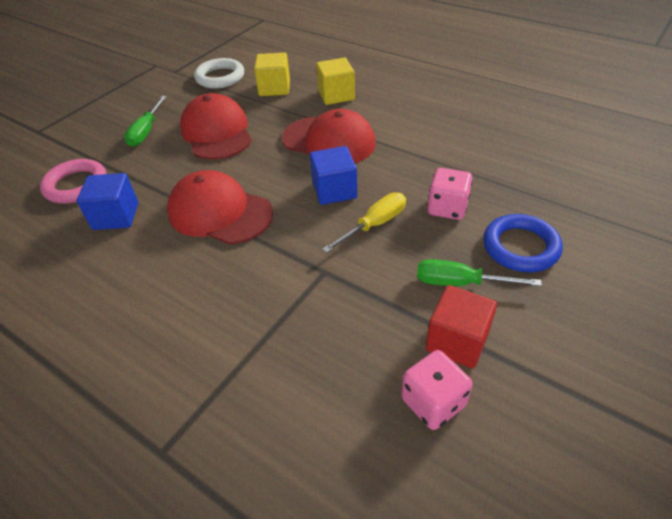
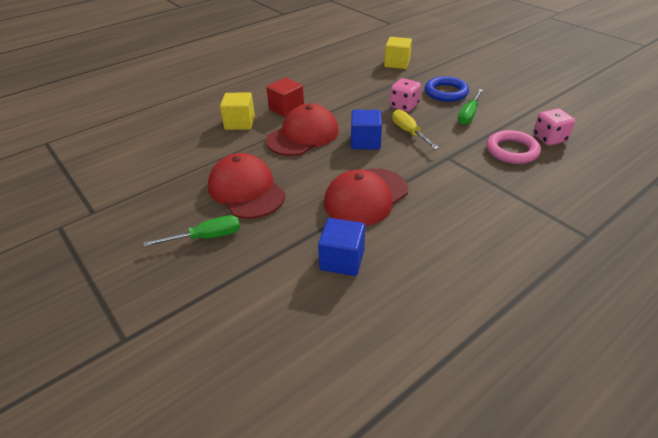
camera: 75 degrees left, 5 degrees down
(76, 185) = (273, 292): pink ring -> pink ring (512, 150)
(146, 131) = (206, 237): green screwdriver -> green screwdriver turned 45 degrees counterclockwise
(217, 132) = (246, 190): red cap -> red cap turned 60 degrees clockwise
(220, 77) = (143, 180): white ring -> none
(274, 88) = (198, 151): yellow cube -> yellow cube (397, 63)
(457, 341) = (510, 124): red cube -> red cube (286, 109)

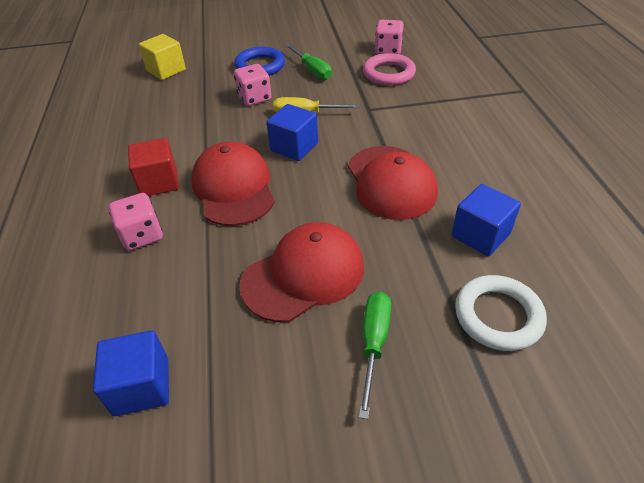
camera: 60 degrees left, 5 degrees up
(141, 167) = (141, 386): none -> blue cube
(240, 123) = (142, 235): yellow cube -> pink dice
(246, 190) = (304, 275): red cap -> red cap turned 150 degrees clockwise
(262, 290) = (498, 316): none -> white ring

